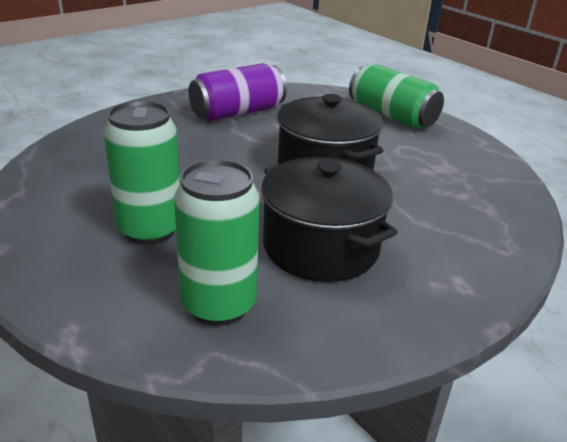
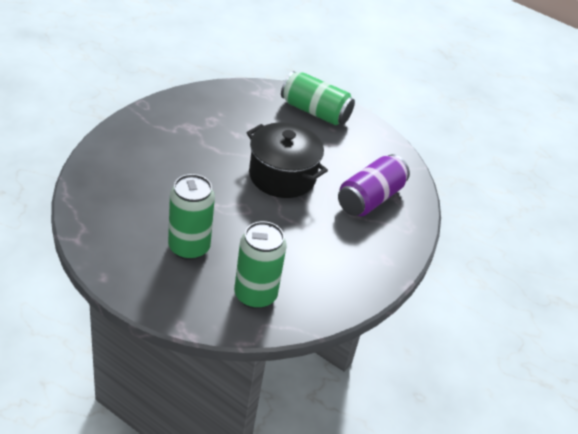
camera: 20 degrees left, 10 degrees up
(237, 112) = (198, 123): purple can -> purple can (370, 198)
(321, 247) = (299, 245): black pot -> none

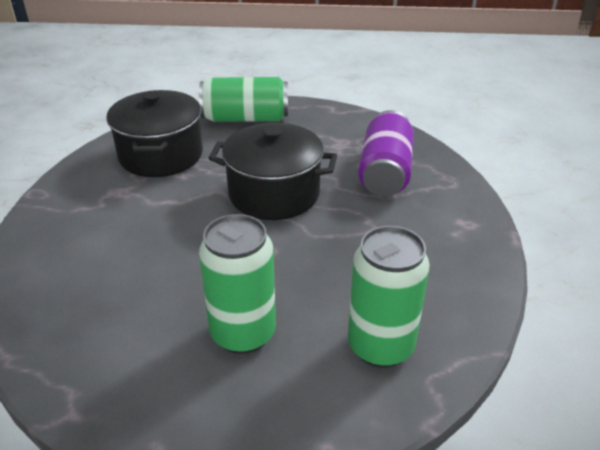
camera: 25 degrees left, 5 degrees down
(235, 113) = (161, 155): none -> black pot

